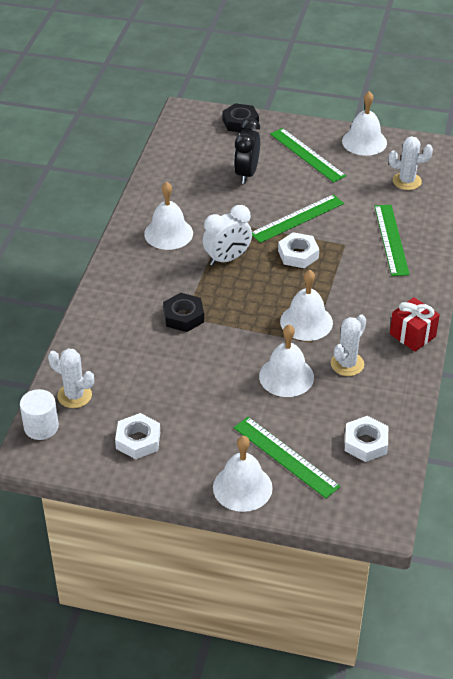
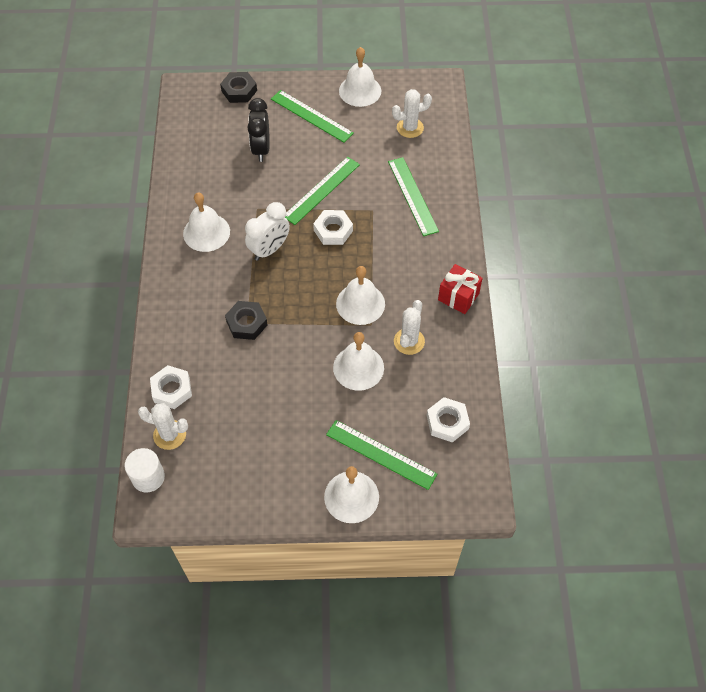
camera: 15 degrees left, 15 degrees up
(138, 440) = (243, 469): white nut -> white nut (172, 390)

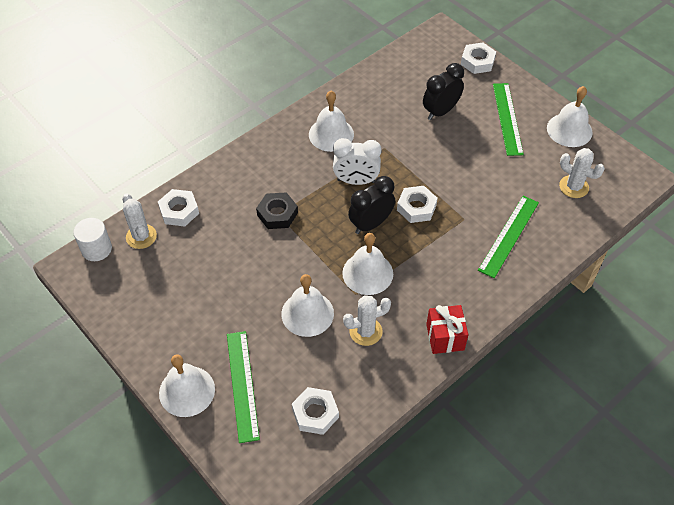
camera: 50 degrees right, 5 degrees down
(239, 91) = (477, 62): black nut -> white nut
(319, 269) = (370, 224): none -> black clock
(321, 190) = (445, 174): green ruler -> none

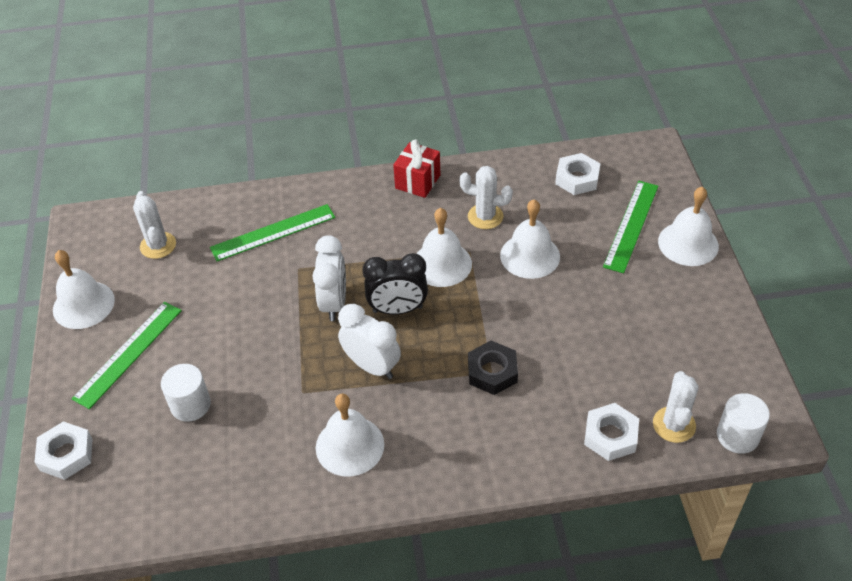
camera: 145 degrees left, 5 degrees down
(416, 207) = (334, 303): white nut -> white clock
(440, 111) = (190, 405): black clock -> white cylinder

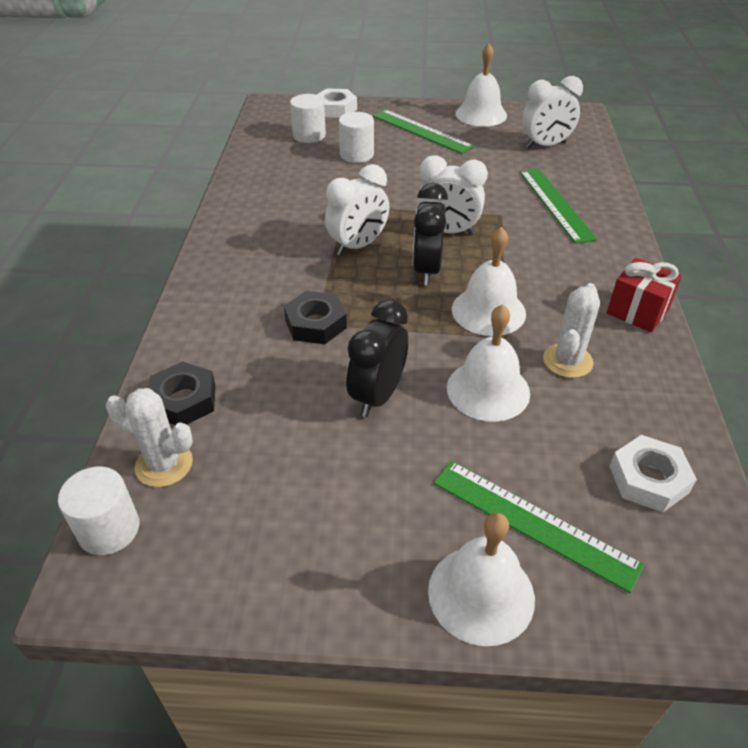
camera: 100 degrees right, 5 degrees down
(144, 465) = (309, 135): none -> white cylinder
(158, 245) = (545, 145): white cactus -> white clock
(350, 446) = (274, 225): white bell -> none
(559, 315) = (377, 396): none -> black clock
(610, 436) = (183, 400): white nut -> black nut

